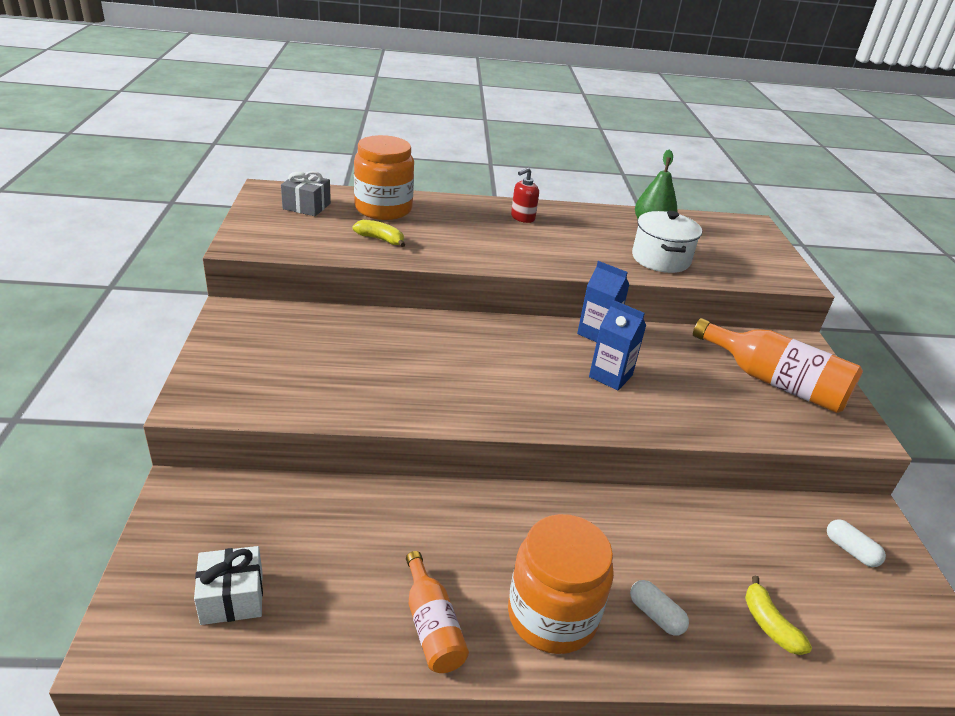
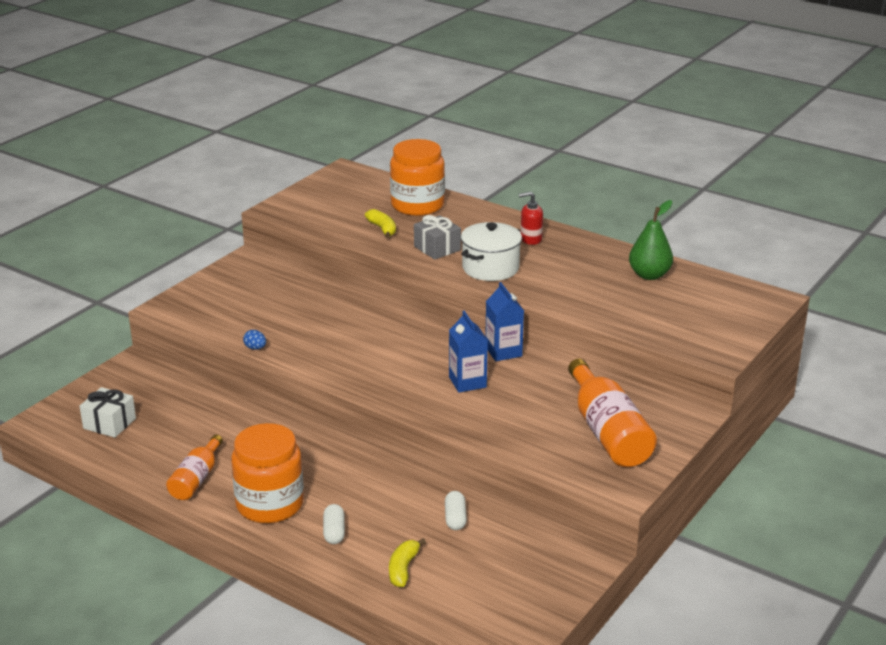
camera: 40 degrees right, 5 degrees down
(306, 206) = (358, 190): grey gift -> grey gift (437, 248)
(362, 416) = (255, 348): none -> blue egg
(660, 259) = (607, 303): white pot -> white pot (490, 268)
(850, 550) = (534, 565): white capsule -> white capsule (455, 518)

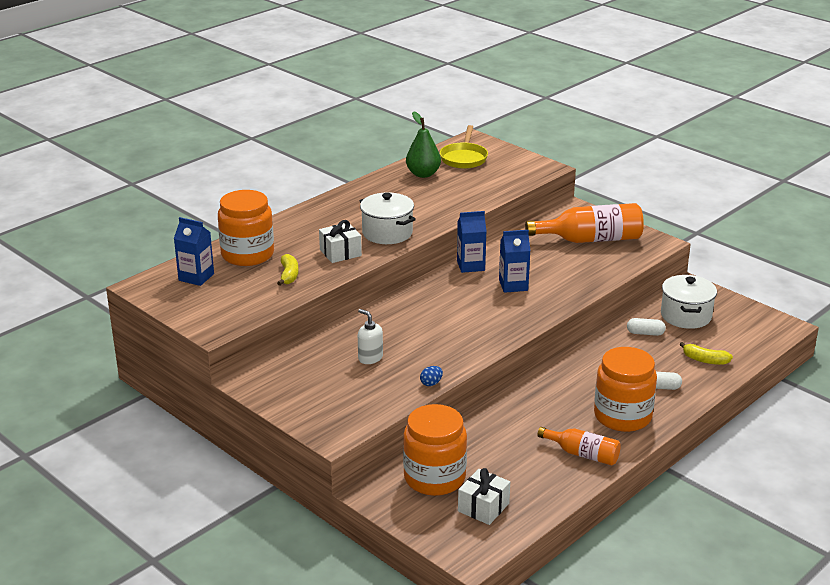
camera: 80 degrees left, 0 degrees up
(155, 393) = (434, 478): none -> orange jar
(297, 311) = (370, 358): none -> white soap dispenser
(367, 189) = (196, 277): none -> blue carton
(382, 229) = (289, 275): yellow banana -> yellow banana turned 105 degrees clockwise
(437, 248) = (340, 253): grey gift -> white gift
(510, 553) = (686, 316): none -> white pot
(530, 239) = (342, 211): red soap dispenser -> none
(711, 297) = (464, 158): none -> yellow pan

